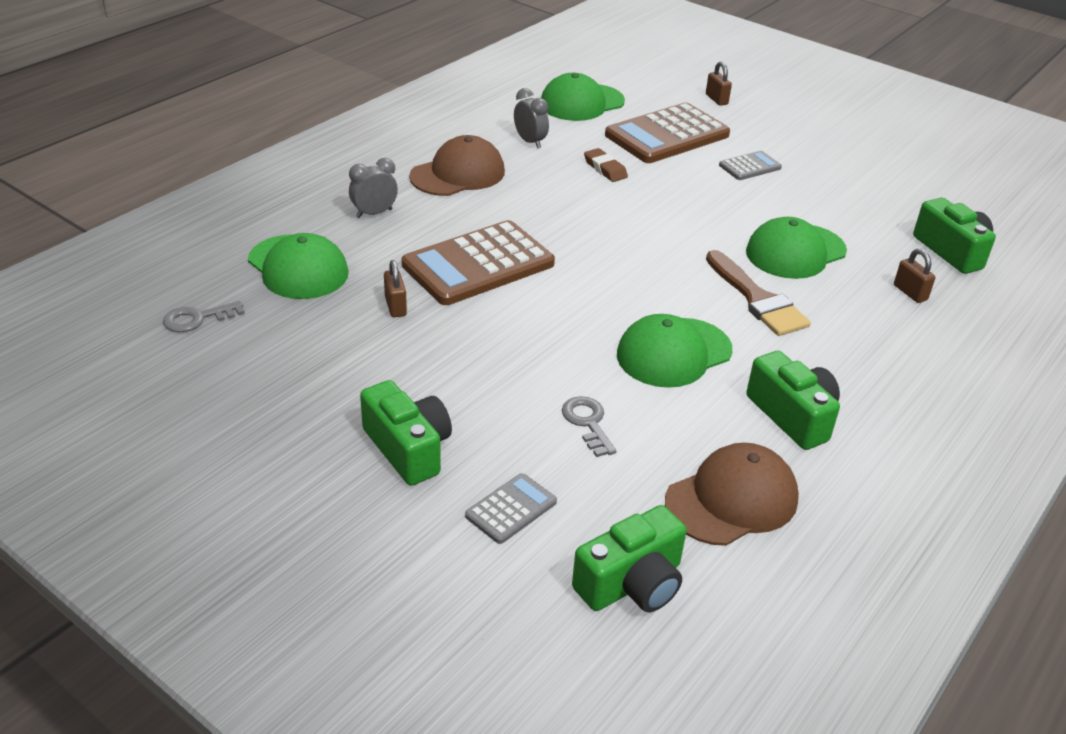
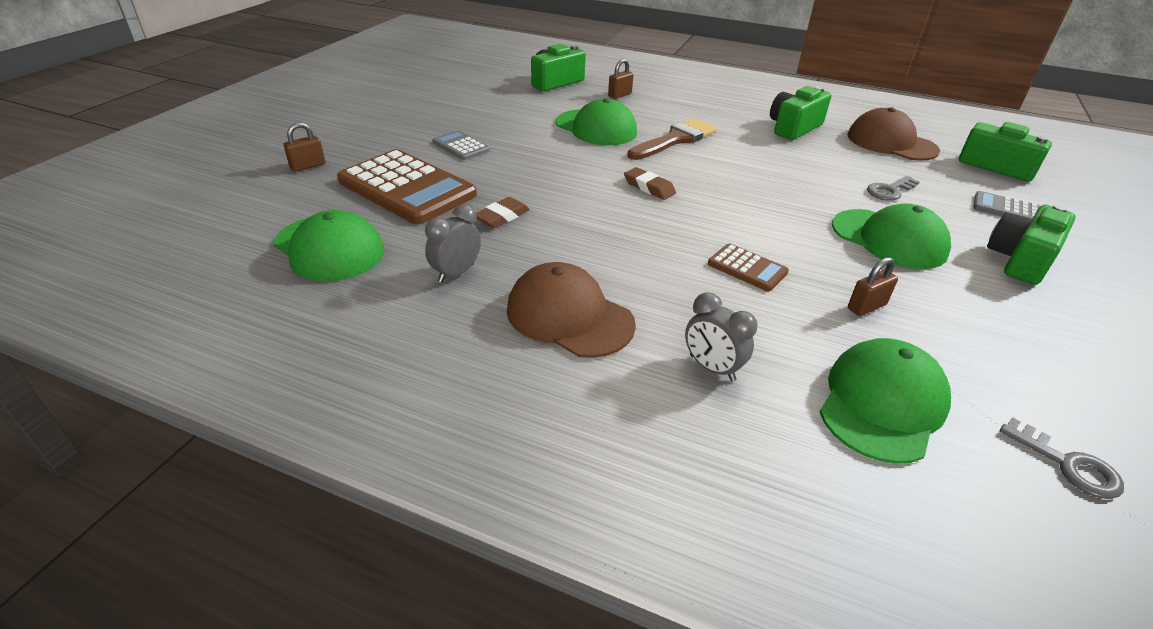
camera: 105 degrees left, 0 degrees up
(478, 264) = (747, 268): brown calculator -> brown calculator, size x0.48
(639, 251) = (649, 187): none -> brown eraser
(673, 353) = (774, 166): green cap -> green cap (889, 239)

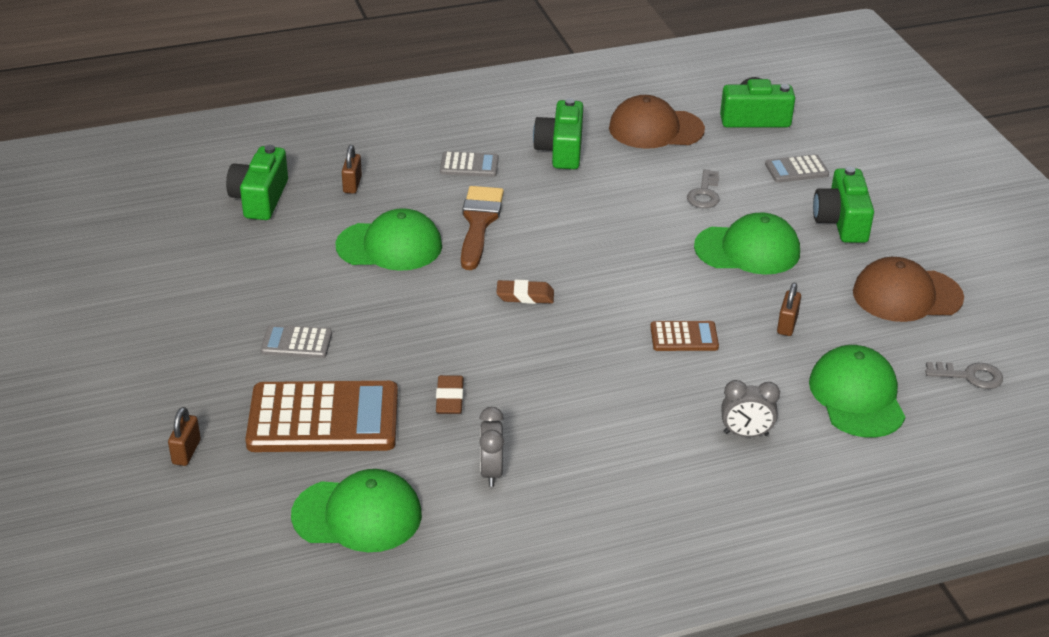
camera: 40 degrees left, 0 degrees up
(569, 316) = (617, 454): brown cap -> brown cap (907, 295)
(712, 112) = (469, 165): none -> grey calculator

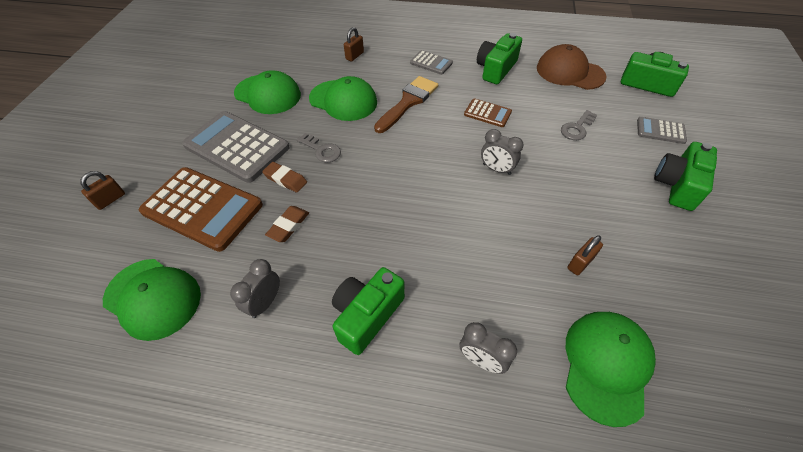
camera: 30 degrees right, 15 degrees up
(260, 199) = (299, 50): green camera -> green camera (367, 315)
(296, 342) = (237, 147): grey calculator -> grey calculator, size x2.10
(525, 296) = (398, 164): brown eraser -> brown eraser (285, 179)
(643, 265) = (496, 169): none -> grey clock
(684, 337) = (488, 241): brown calculator -> brown calculator (487, 113)
(747, 250) = (584, 183): green cap -> green cap (268, 94)
(907, 295) = (706, 275): brown cap -> none
(969, 376) = (736, 393): grey key -> grey key (322, 150)

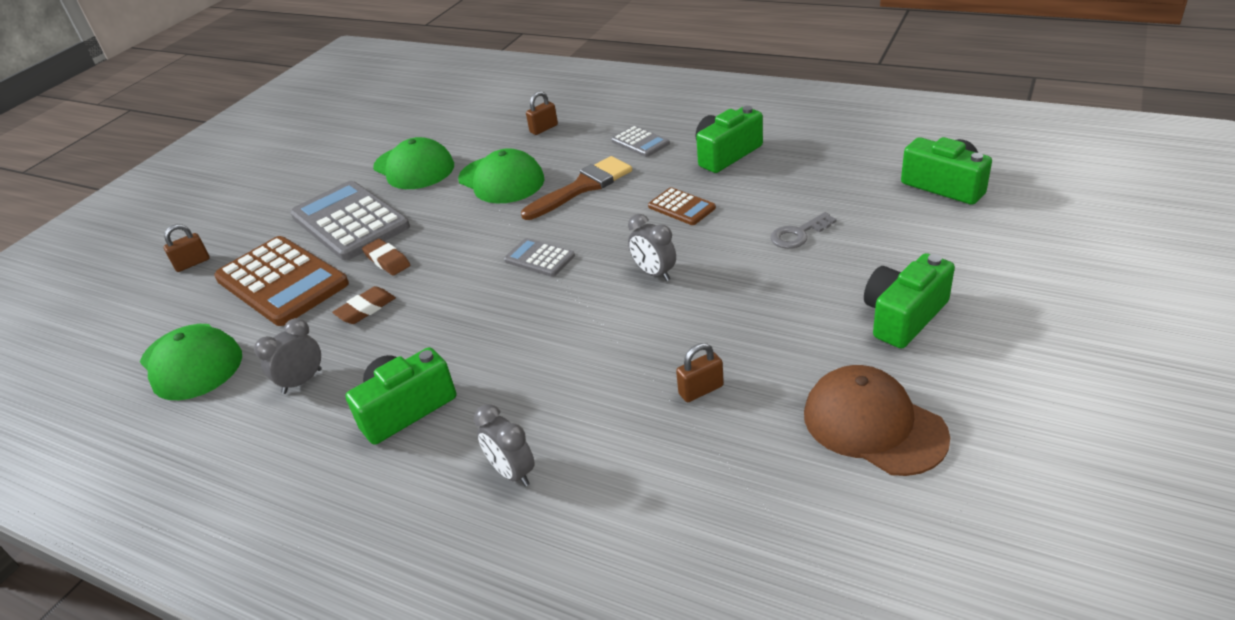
camera: 20 degrees right, 15 degrees down
(322, 150) = (445, 233): grey key -> none
(570, 72) = (833, 164): brown cap -> brown cap (873, 425)
(606, 365) = (664, 502): green cap -> none
(660, 131) = (924, 247): grey calculator -> grey calculator (539, 258)

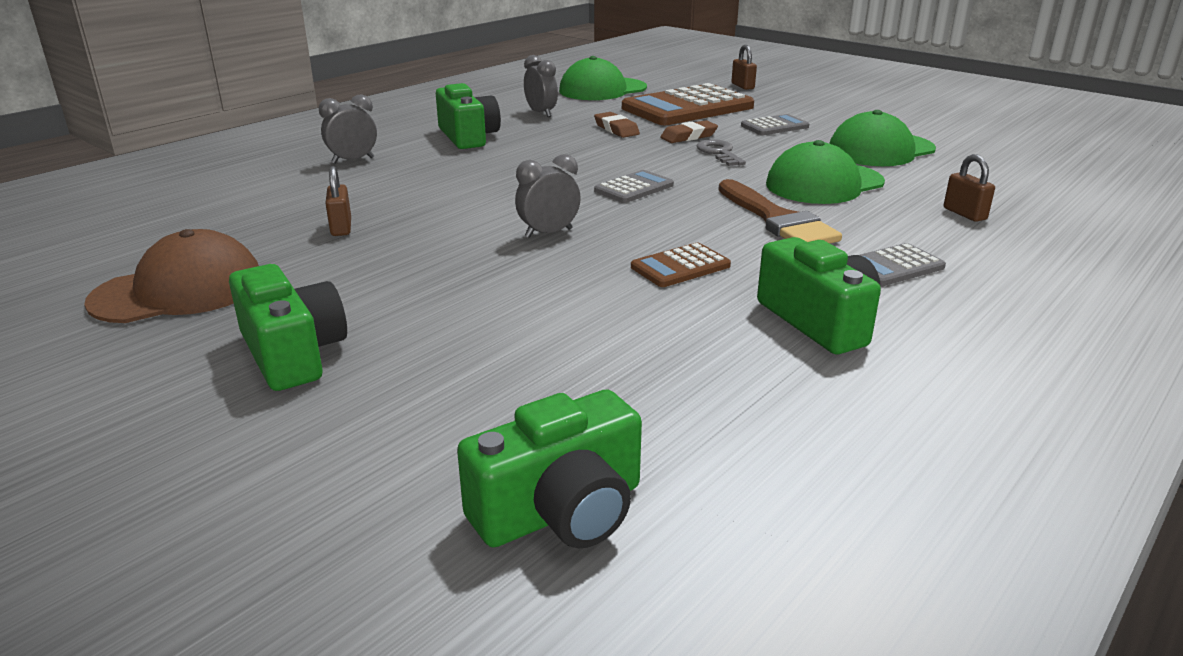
camera: 100 degrees right, 10 degrees down
(350, 221) = (774, 126): grey calculator -> grey calculator, size x0.48
(798, 234) = (542, 328): grey key -> grey key (719, 153)

